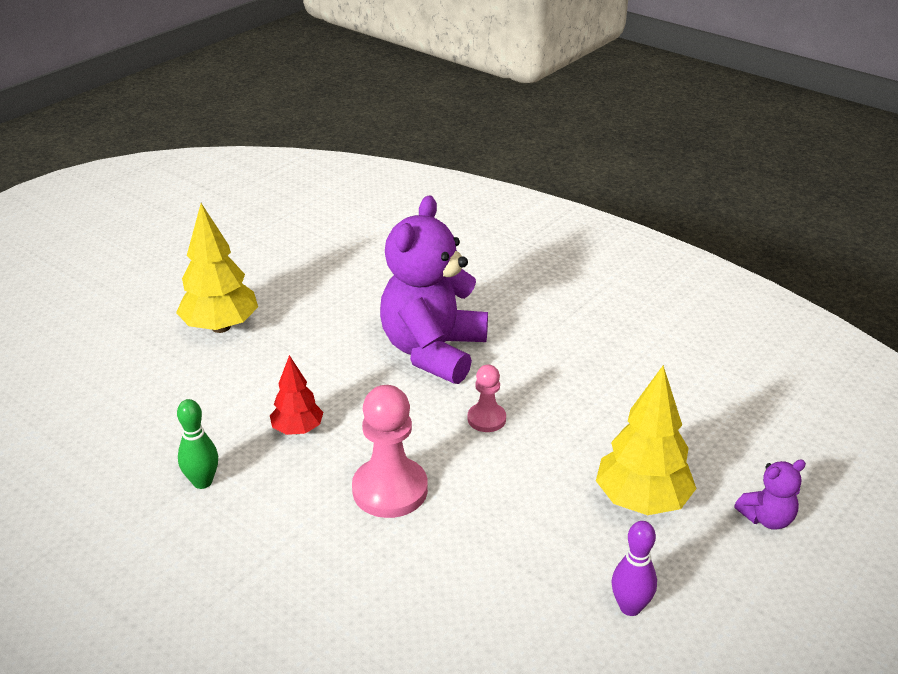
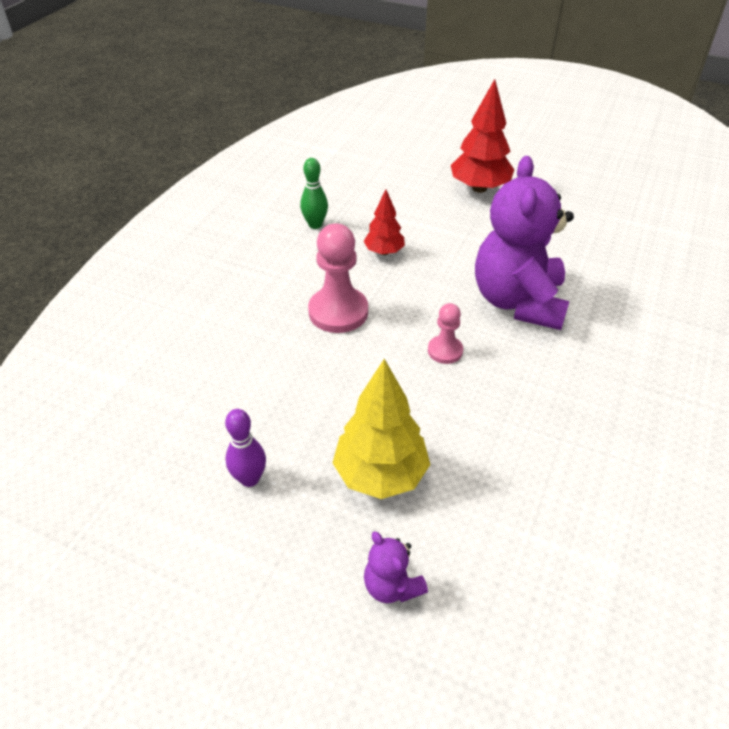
camera: 75 degrees right, 10 degrees up
(221, 327) = (479, 188): yellow tree -> red tree
(433, 351) = (518, 301): purple teddy bear -> purple teddy bear turned 90 degrees counterclockwise

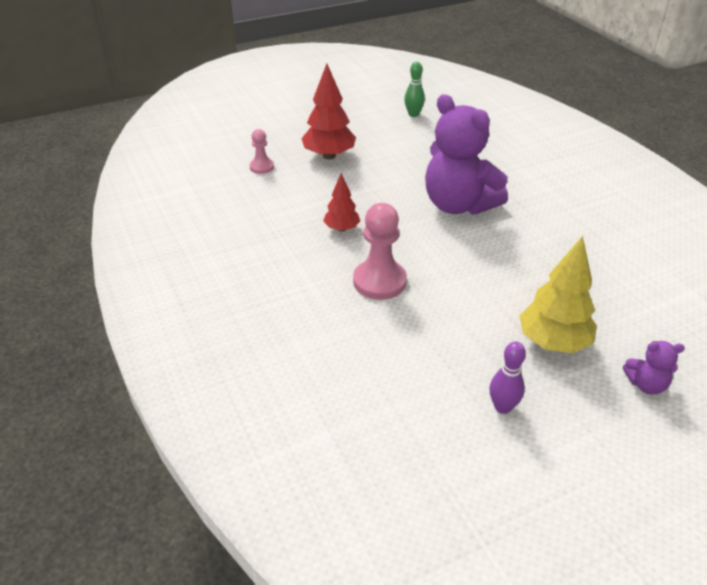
camera: 50 degrees left, 5 degrees down
(315, 225) = (267, 242): green bowling pin -> green bowling pin (413, 114)
(445, 351) = (470, 257): pink pawn -> pink pawn (261, 167)

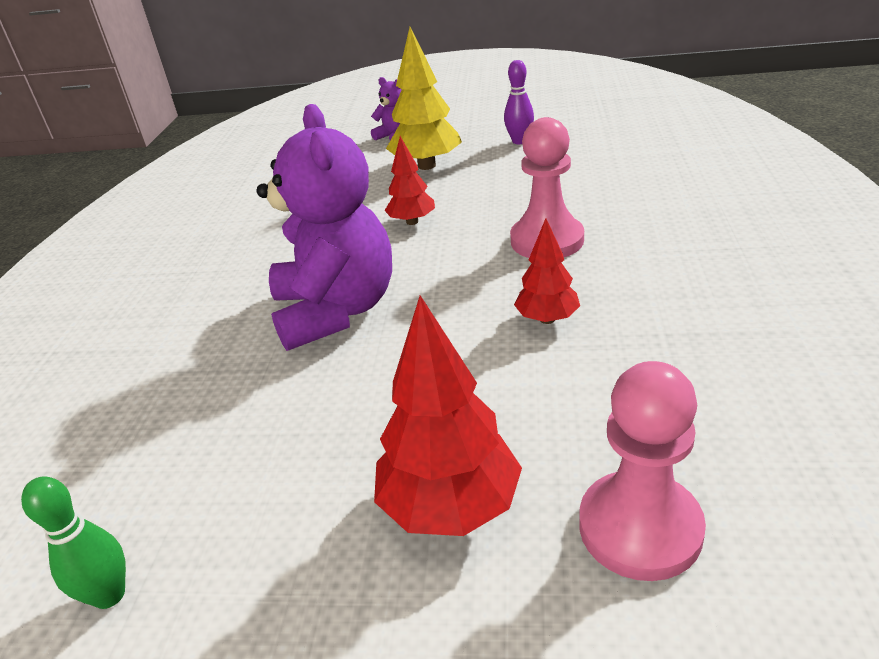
camera: 145 degrees left, 5 degrees down
(261, 167) = (640, 528): pink pawn -> pink pawn, size x1.80
(489, 275) = (412, 221): none -> red tree

